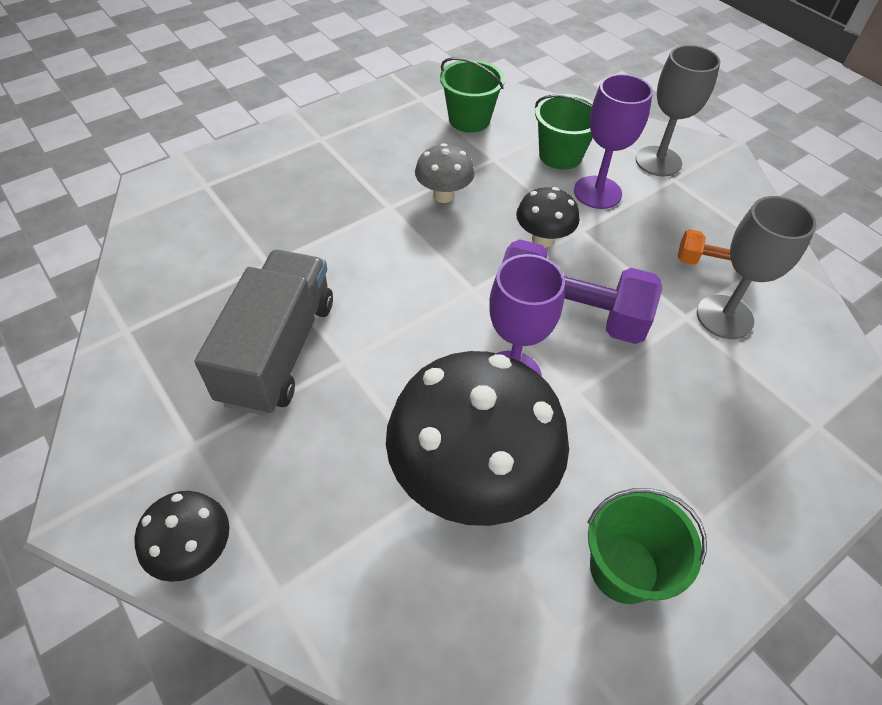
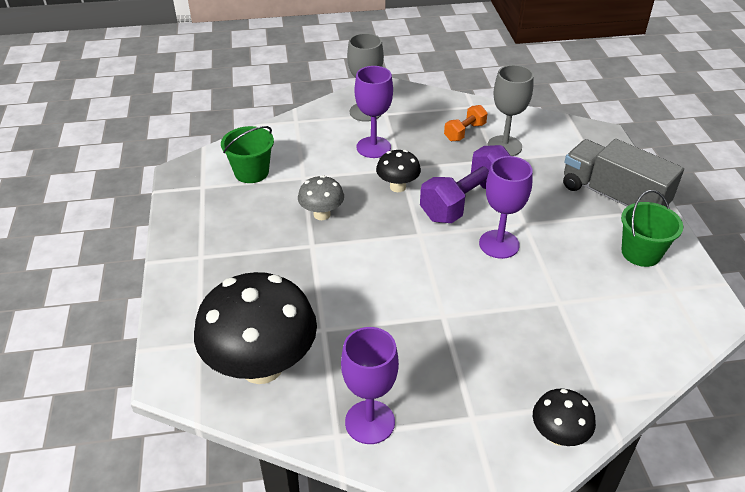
camera: 60 degrees left, 10 degrees down
(152, 351) = (370, 422): none -> purple goblet
(279, 351) = (414, 347): grey truck -> grey truck (613, 196)
(471, 478) = (562, 288): black mushroom -> black mushroom (262, 366)
(560, 155) = (326, 147): green bucket -> none

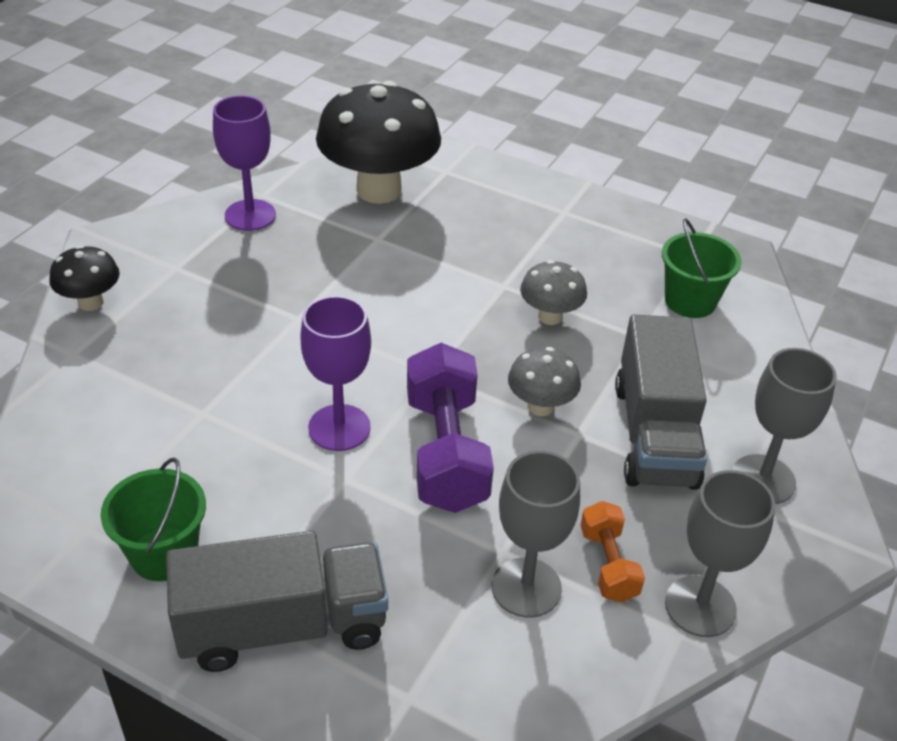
camera: 125 degrees right, 0 degrees up
(373, 147) = (654, 434): purple goblet -> grey truck
(397, 187) = (540, 406): black mushroom -> grey mushroom
(454, 106) = (700, 606): none -> grey goblet

